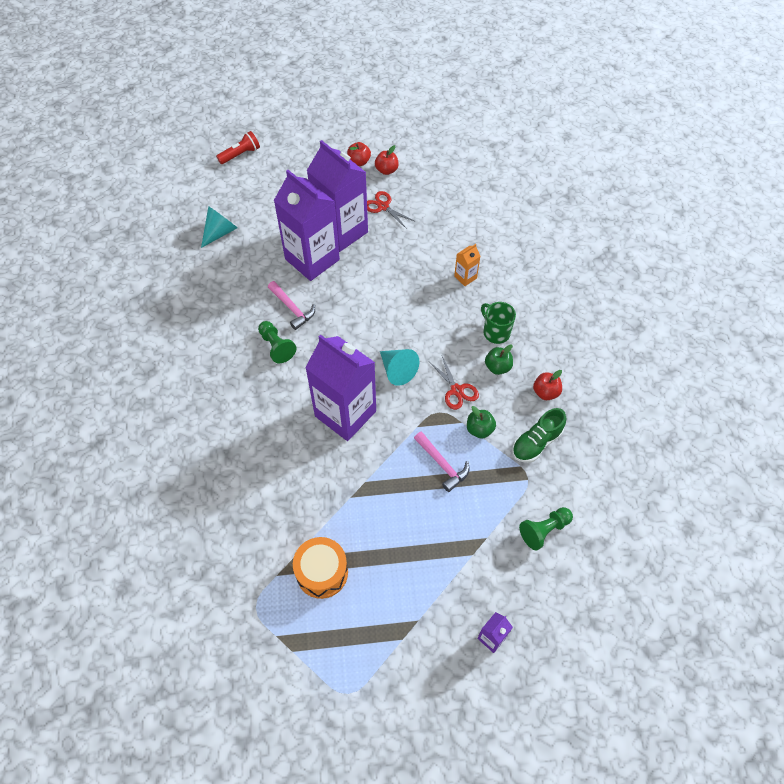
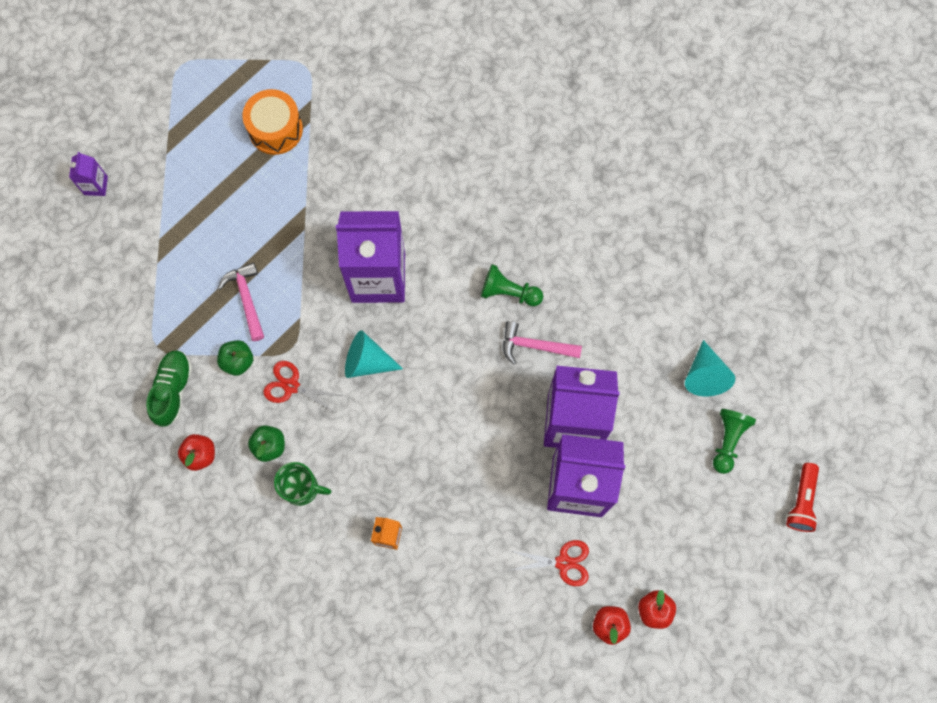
camera: 140 degrees right, 15 degrees up
(442, 464) = (246, 298): pink hammer -> pink hammer turned 60 degrees clockwise
(544, 530) = (110, 308): green pawn -> green pawn (728, 440)

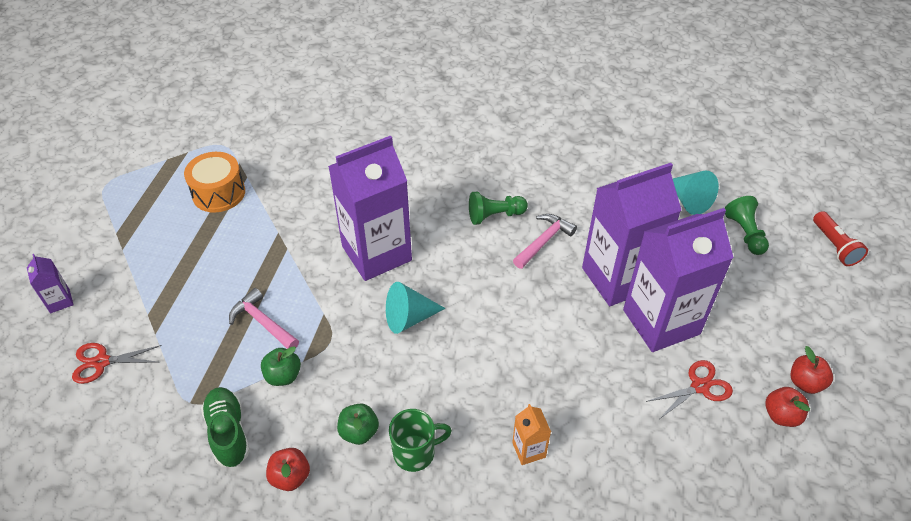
camera: 30 degrees left, 25 degrees down
(291, 386) = (349, 371): red scissors -> red scissors (101, 362)
(534, 346) = (544, 241): pink hammer -> pink hammer turned 150 degrees clockwise

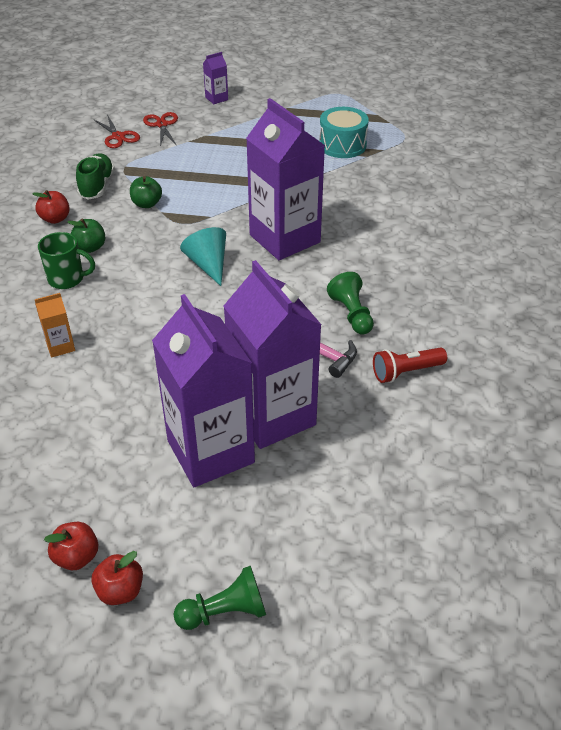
camera: 85 degrees right, 5 degrees down
(219, 193) = (342, 145): orange drum -> turquoise drum
(228, 433) = (97, 186): green shoe -> green shoe turned 60 degrees counterclockwise
(262, 322) = (200, 187): pink hammer -> none
(415, 452) = (67, 279): green mug -> green mug turned 60 degrees counterclockwise
(689, 200) = (420, 495): turquoise cone -> none
(700, 387) = (120, 481): red scissors -> red scissors (118, 137)
(745, 233) = (370, 555): green pawn -> green pawn (225, 612)
(834, 246) = (365, 675): red flashlight -> red flashlight (406, 372)

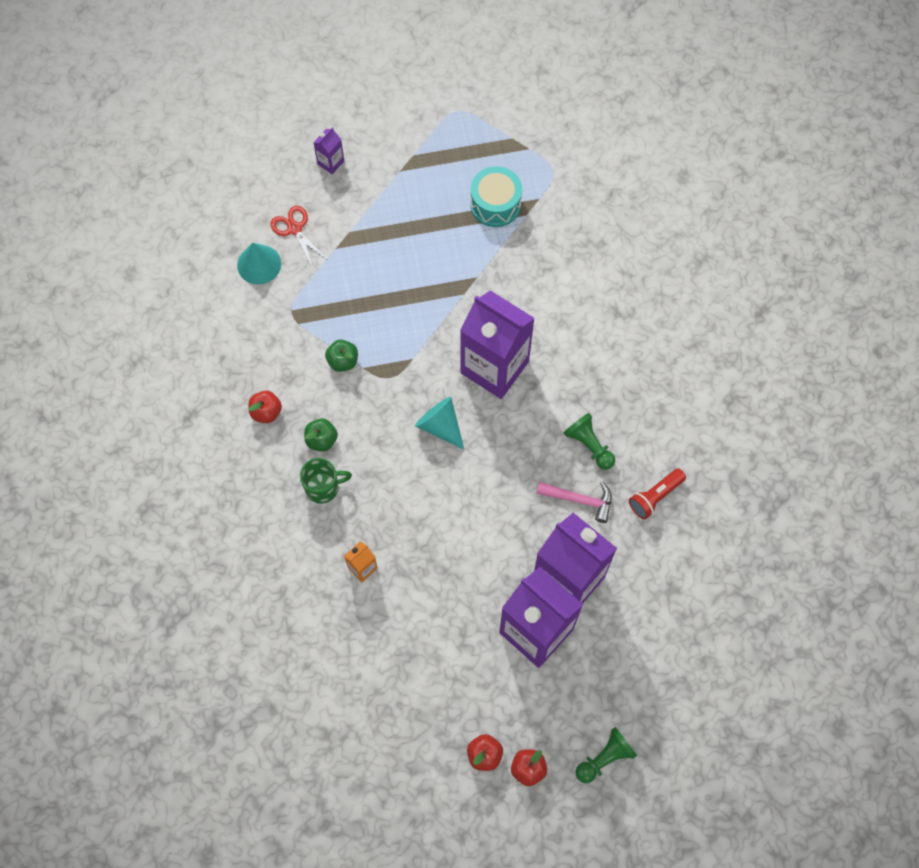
camera: 20 degrees left, 25 degrees up
(97, 186) = (280, 351): green shoe -> none
(118, 137) = (259, 264): red scissors -> turquoise cone

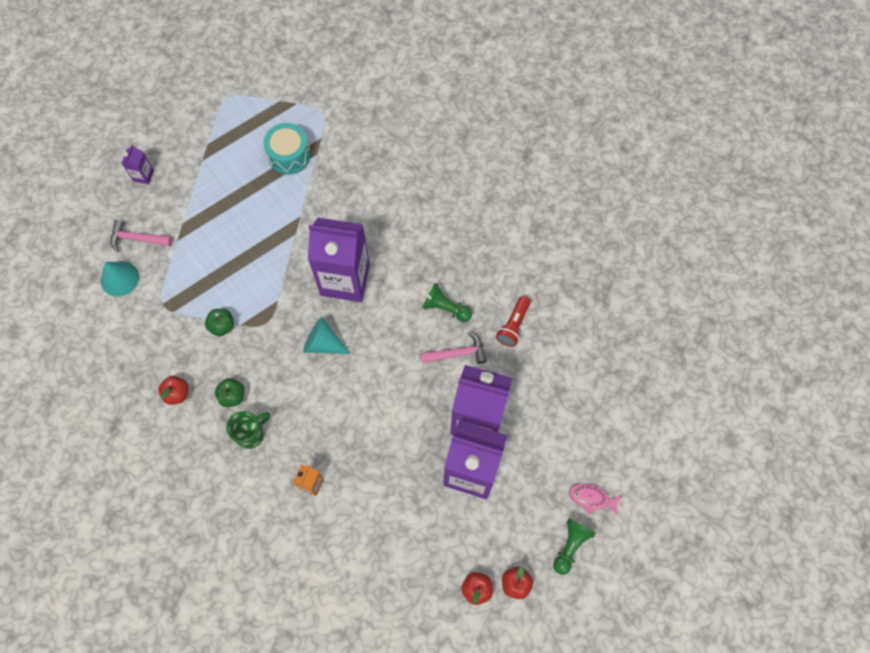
camera: 25 degrees left, 0 degrees up
(295, 229) = (137, 238): red scissors -> pink hammer
(652, 719) = (591, 498): none -> pink fish

